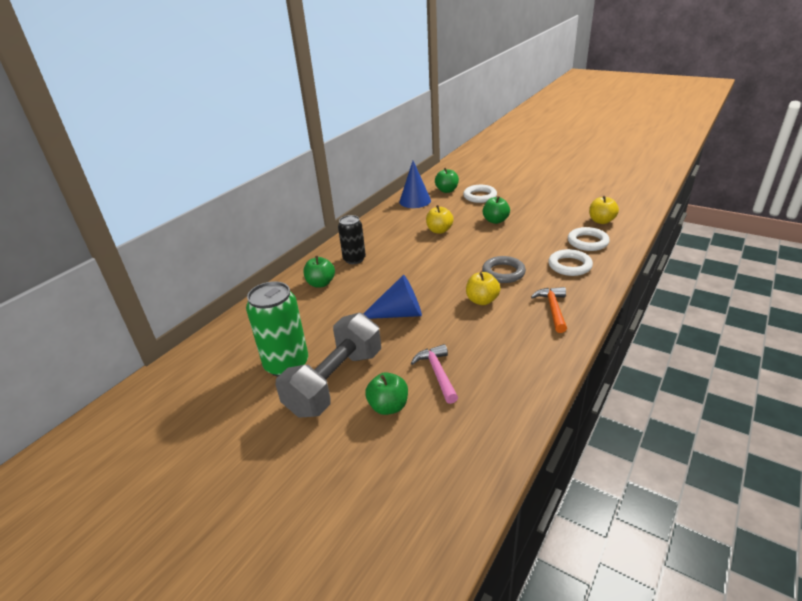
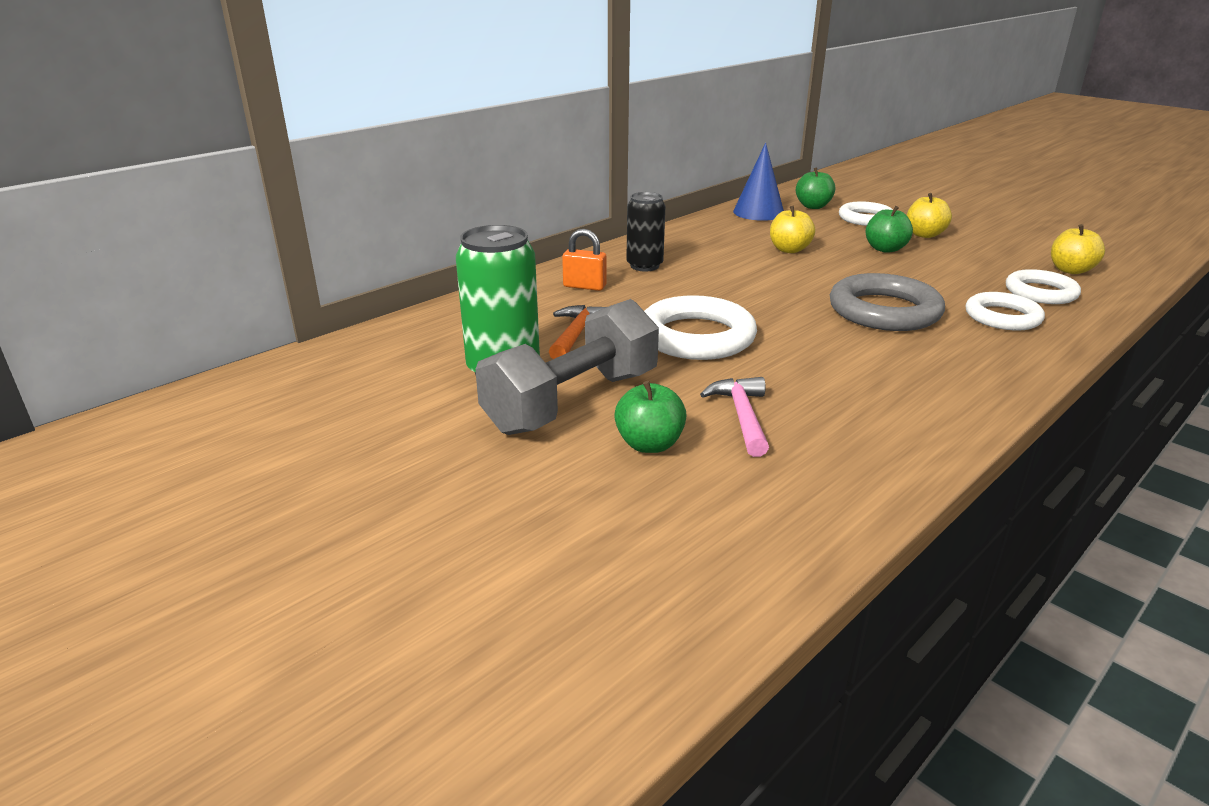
camera: 10 degrees right, 5 degrees down
(321, 283) = (584, 286): green apple -> orange padlock
(398, 314) = (696, 337): blue cone -> white ring
(482, 300) = (839, 339): yellow apple -> yellow apple (924, 235)
(503, 272) = (884, 311): grey ring -> grey ring, size x1.54
(553, 309) = (961, 366): orange hammer -> orange hammer (576, 334)

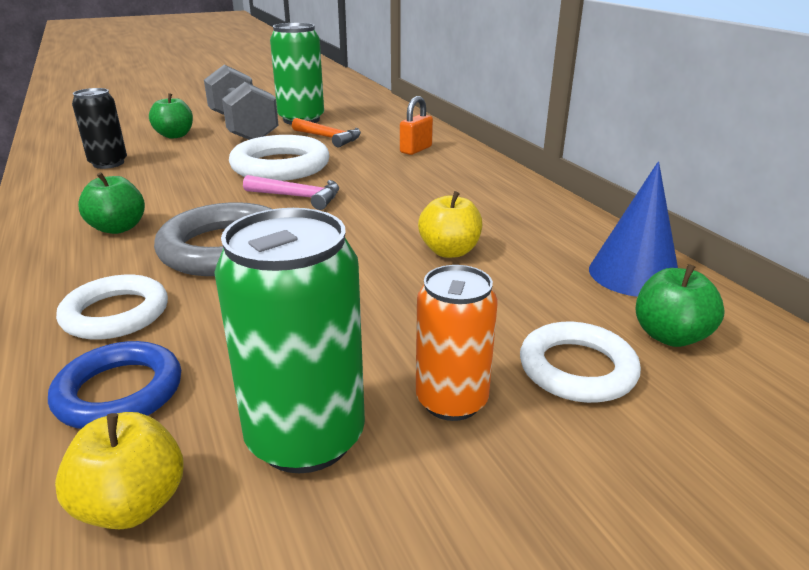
camera: 110 degrees right, 0 degrees up
(644, 266) = (448, 174): black can -> black can (108, 163)
(742, 416) = (162, 157): pink hammer -> pink hammer (298, 197)
(885, 249) = (405, 324): green apple -> green apple (118, 228)
(924, 235) = (451, 401): yellow apple -> orange can
(989, 253) = (305, 437): none -> green can
(1040, 292) = (119, 392): white ring -> blue ring

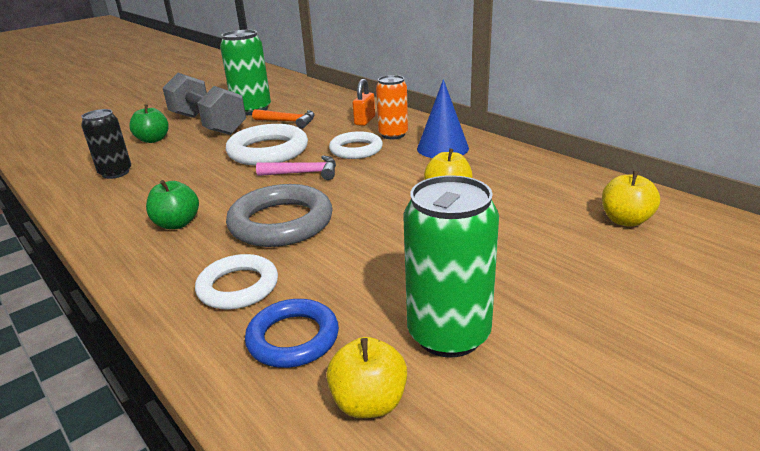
camera: 15 degrees left, 0 degrees up
(451, 401) = (523, 290): orange can -> orange can (393, 135)
(577, 369) = (585, 252): white ring -> white ring (356, 149)
(633, 274) = (578, 185): blue cone -> blue cone (442, 148)
(670, 336) = (625, 220): green apple -> yellow apple

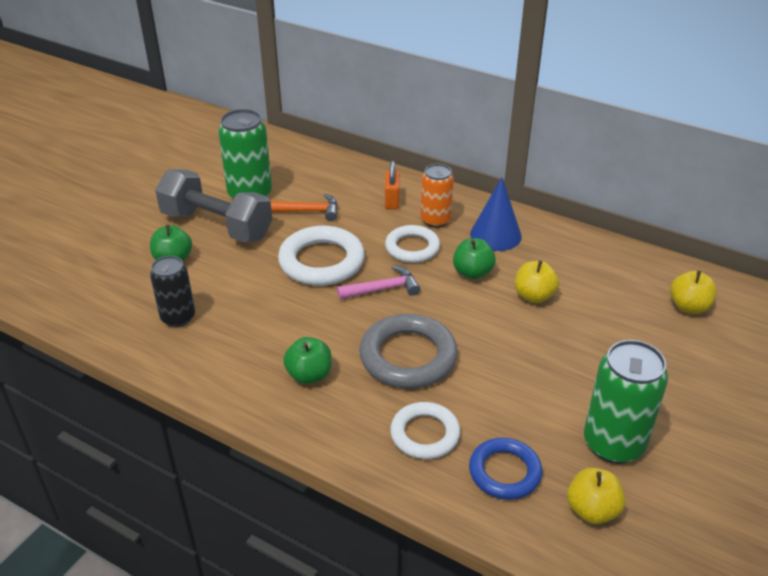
camera: 20 degrees left, 10 degrees up
(398, 170) = (472, 272): none -> green apple

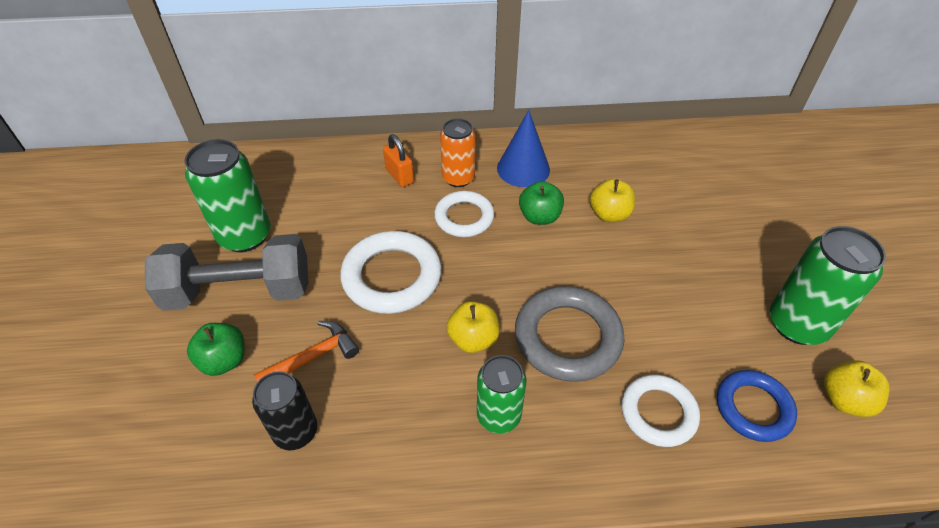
camera: 35 degrees left, 10 degrees up
(308, 211) = (327, 226): orange hammer -> orange hammer (313, 357)
(309, 375) = (498, 415): green apple -> green can
(383, 289) = (478, 276): pink hammer -> none
(688, 307) = (724, 165): yellow apple -> yellow apple (473, 339)

